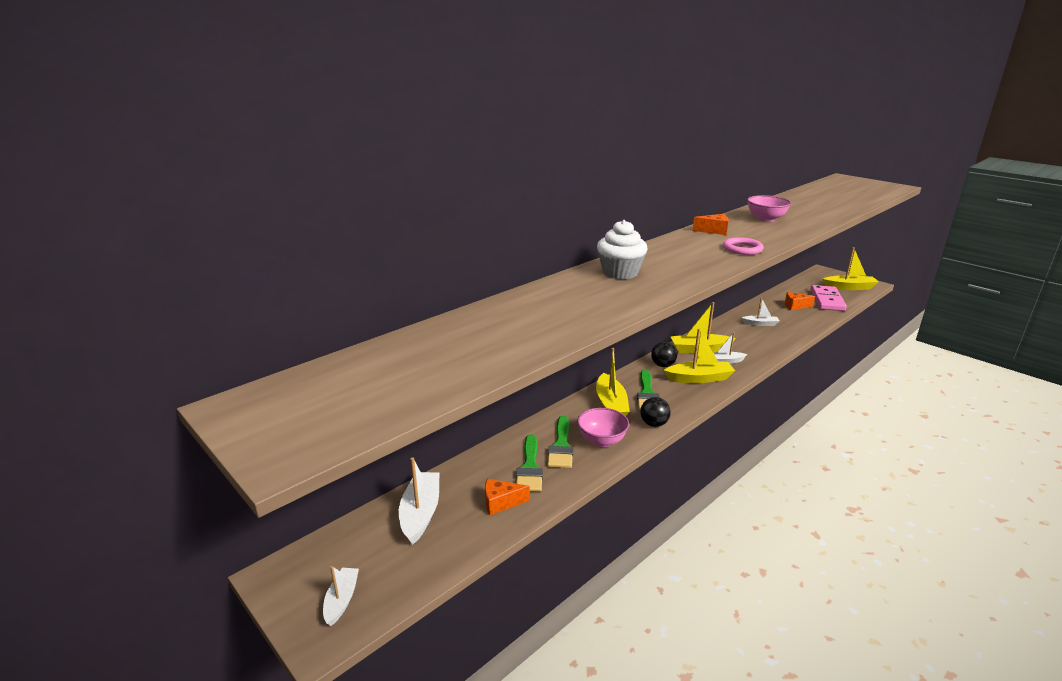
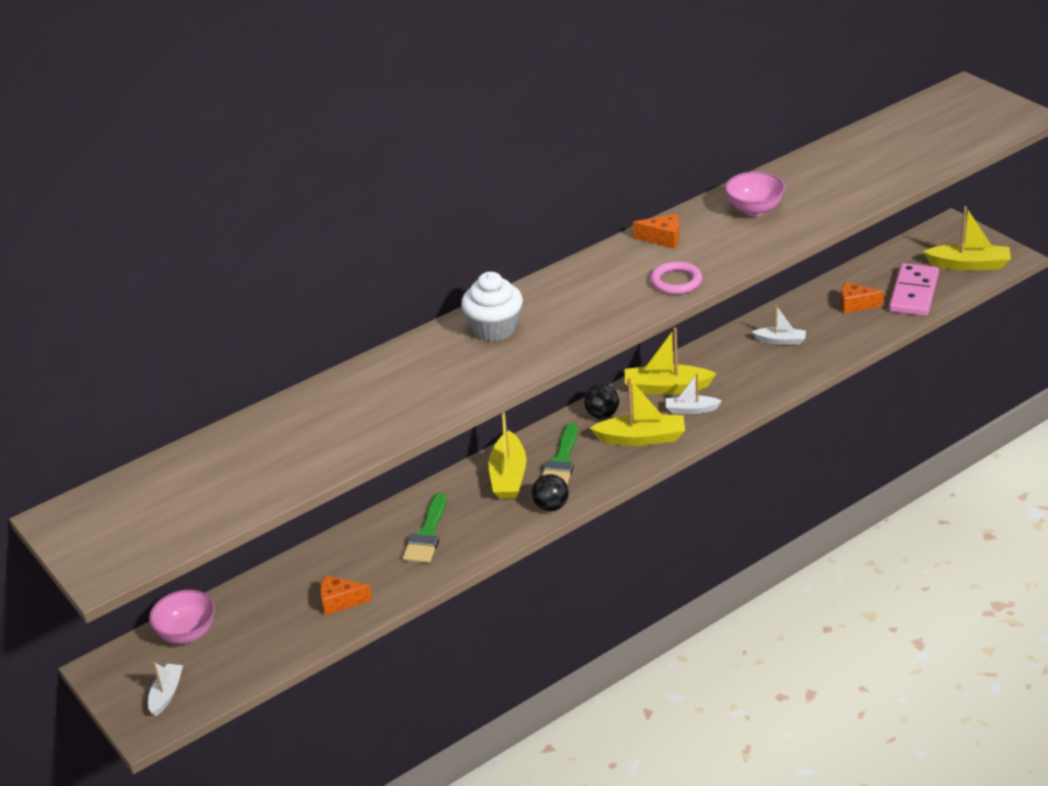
camera: 10 degrees right, 10 degrees up
(420, 513) = (252, 610): white boat -> none
(529, 468) = (382, 561): green brush -> none
(602, 440) = (478, 528): pink bowl -> pink bowl (187, 633)

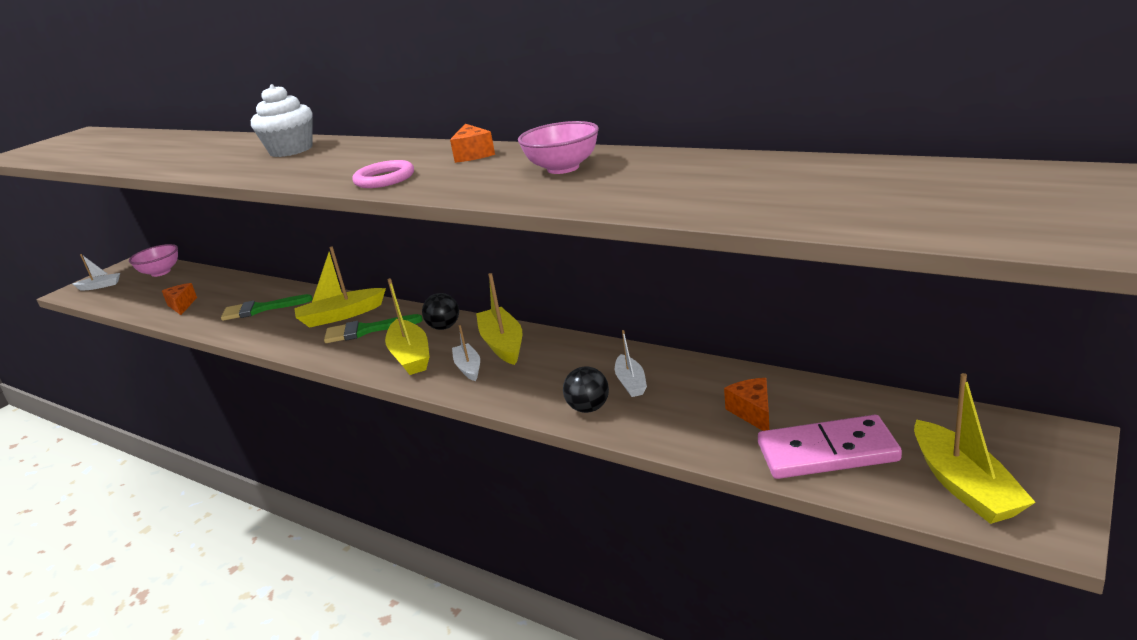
camera: 70 degrees right, 10 degrees down
(551, 506) = (297, 345): black ball -> black ball (588, 408)

